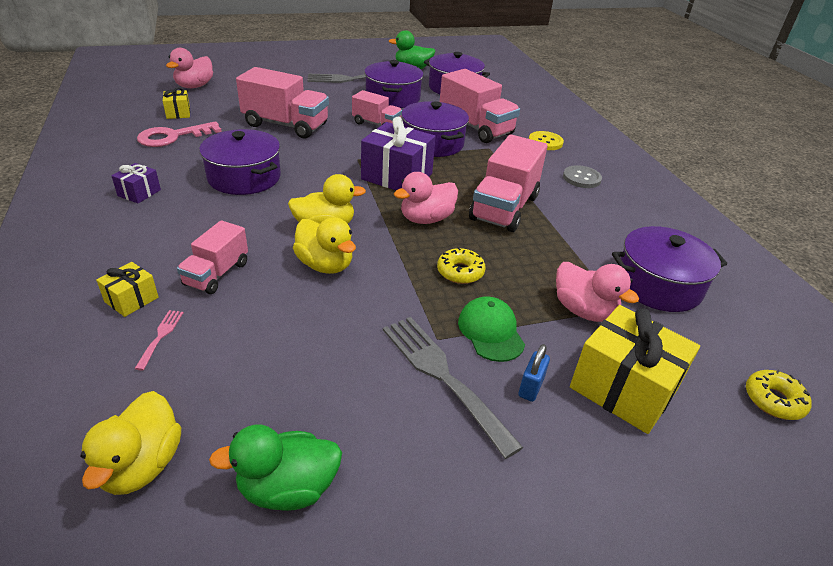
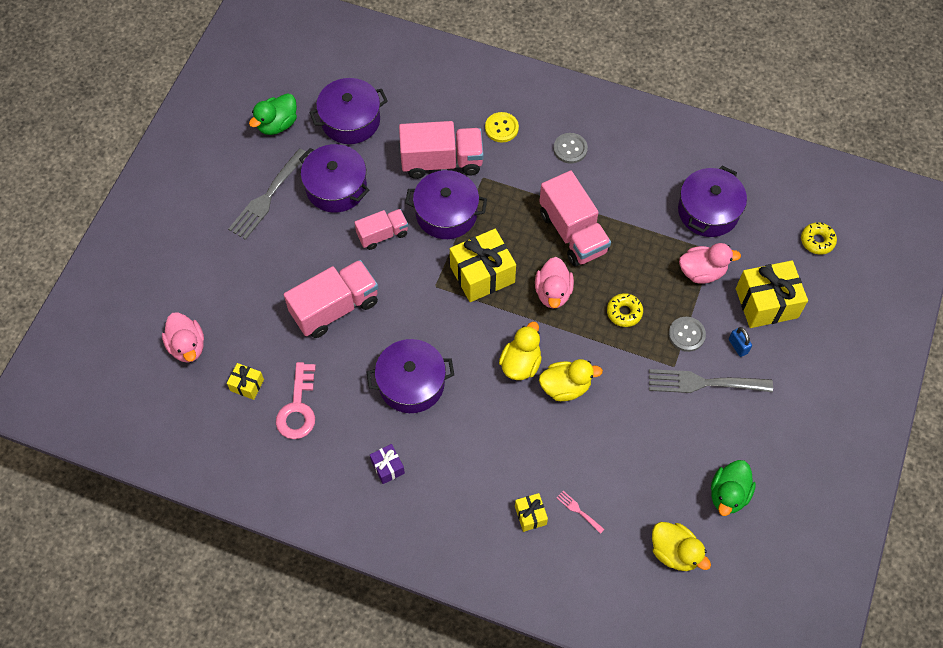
camera: 50 degrees left, 25 degrees up
(217, 274) = (533, 456): pink truck -> none
(397, 176) = (482, 274): purple gift -> yellow gift
(490, 331) = (686, 334): green cap -> grey button

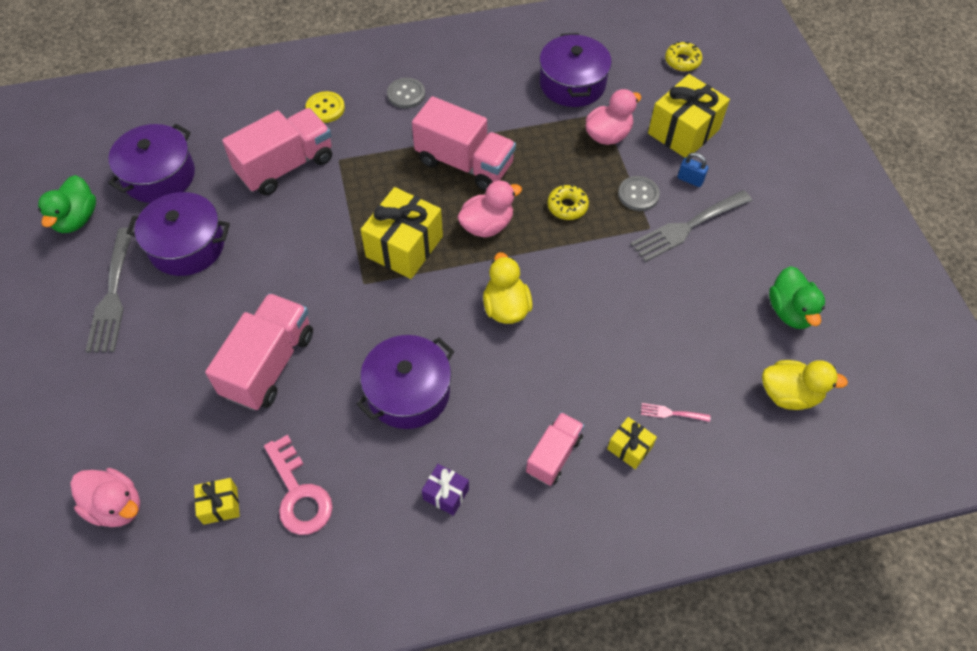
camera: 35 degrees left, 5 degrees down
(382, 234) = (271, 264): pink truck -> pink truck (554, 455)
(446, 213) = (325, 210): purple pot -> none
(553, 292) = (487, 225): pink duck -> pink duck turned 90 degrees counterclockwise
(565, 387) = (566, 304): yellow duck -> none

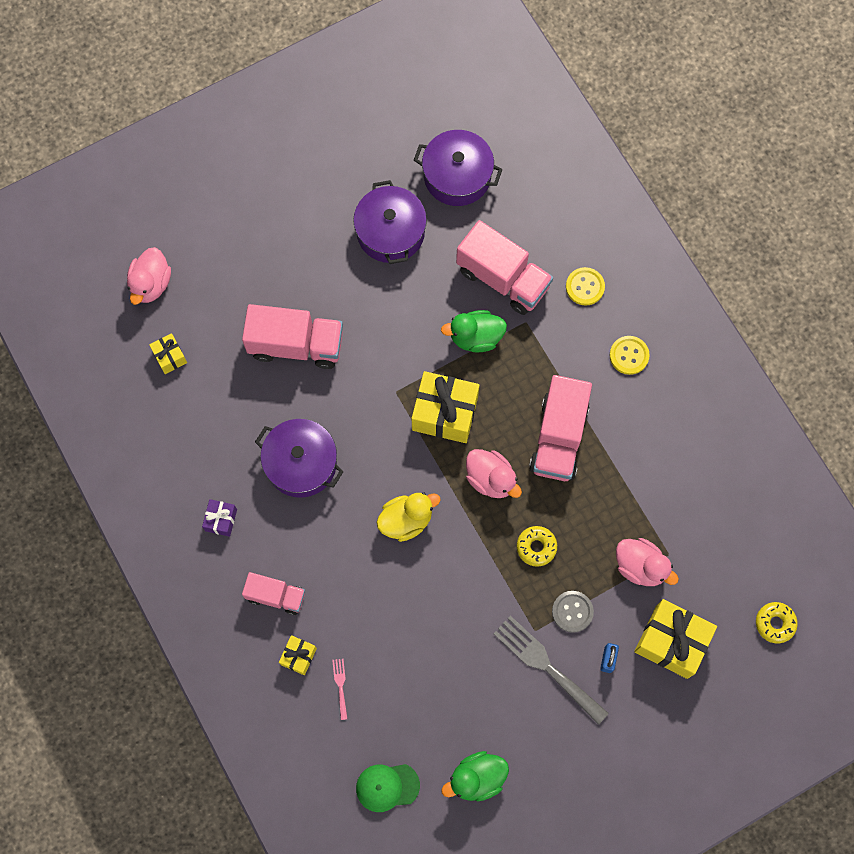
camera: 75 degrees right, 15 degrees up
(76, 219) = (391, 132): green duck -> green duck (475, 337)
(112, 295) = (325, 196): grey fork -> none
(299, 494) = (193, 410): pink key -> none
(406, 94) = (629, 355): grey button -> yellow button
(572, 84) = (700, 514): purple pot -> none
(789, 394) = (387, 787): yellow duck -> green cap

